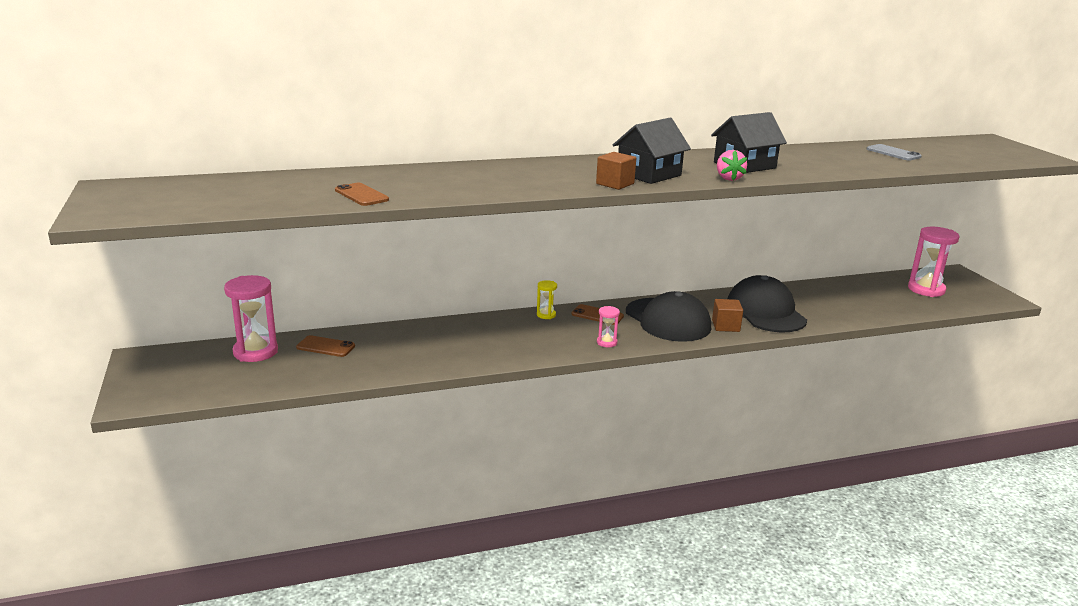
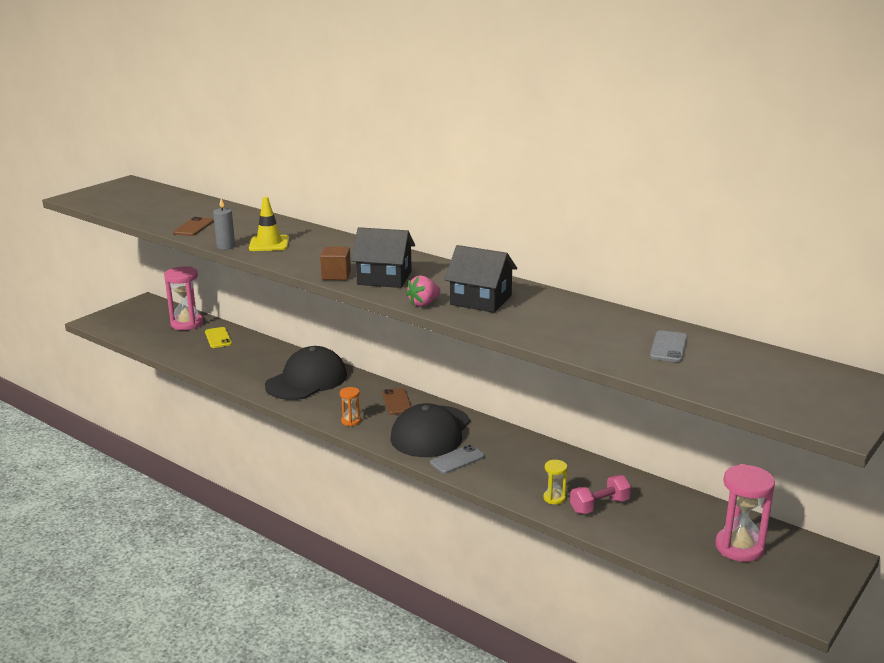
camera: 55 degrees right, 0 degrees up
(325, 347) = (218, 338): brown phone -> yellow phone
(455, 197) = (226, 246): none -> grey candle
(481, 183) = (269, 244): none -> yellow traffic cone
(546, 315) = (368, 384): yellow hourglass -> yellow hourglass (554, 498)
(607, 342) = (351, 421): pink hourglass -> orange hourglass
(725, 326) = (457, 460): brown cube -> grey phone
(765, 312) = (520, 470): black cap -> black cap (307, 380)
(841, 306) = (599, 506): none -> pink dumbbell

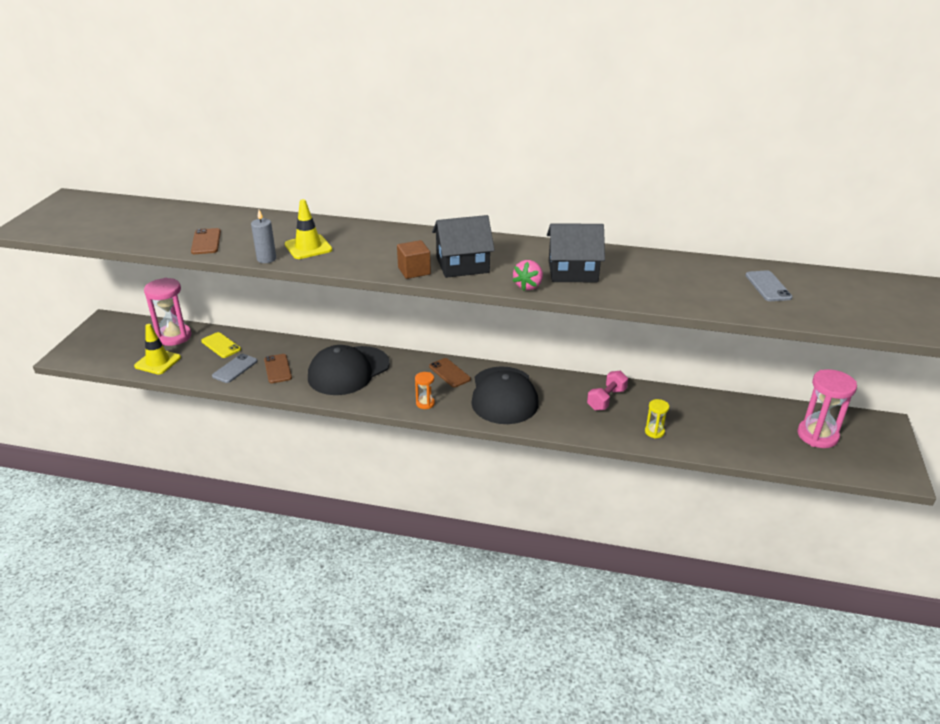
camera: 25 degrees left, 10 degrees up
(158, 340) = (158, 362): none -> yellow traffic cone
(248, 365) = (278, 369): none -> brown phone
(307, 380) = (348, 371): black cap -> black cap turned 150 degrees counterclockwise
(457, 460) = (549, 417): grey phone -> grey phone (235, 368)
(599, 506) = (693, 429): pink dumbbell -> pink dumbbell (606, 399)

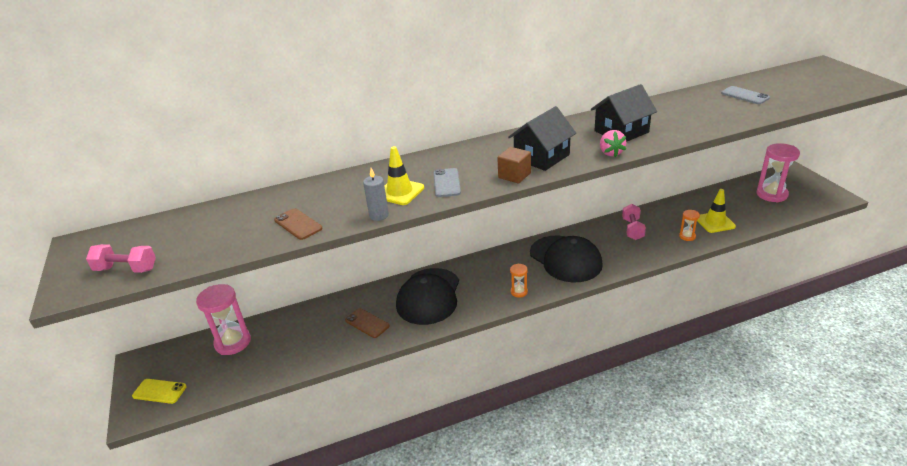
camera: 30 degrees left, 0 degrees up
(69, 227) = (126, 269): none -> pink dumbbell
(158, 362) = (244, 372): yellow traffic cone -> yellow traffic cone (715, 222)
(221, 345) = (289, 328): yellow phone -> yellow phone (159, 391)
(235, 368) = (328, 341): grey phone -> grey phone (447, 183)
(449, 373) = (507, 261): brown phone -> none
(654, 432) = (687, 236): yellow hourglass -> orange hourglass

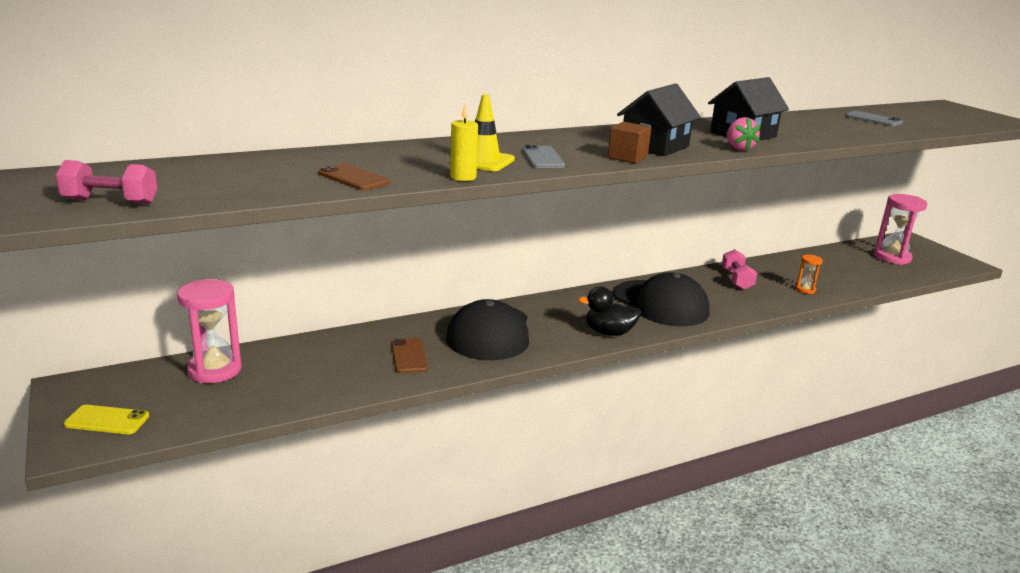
camera: 10 degrees left, 10 degrees down
(367, 323) = (409, 356): brown phone -> brown phone turned 45 degrees clockwise
(379, 215) = (463, 177): grey candle -> yellow candle
(519, 292) = (609, 332): orange hourglass -> black duck
(715, 222) = (834, 278): yellow traffic cone -> none

